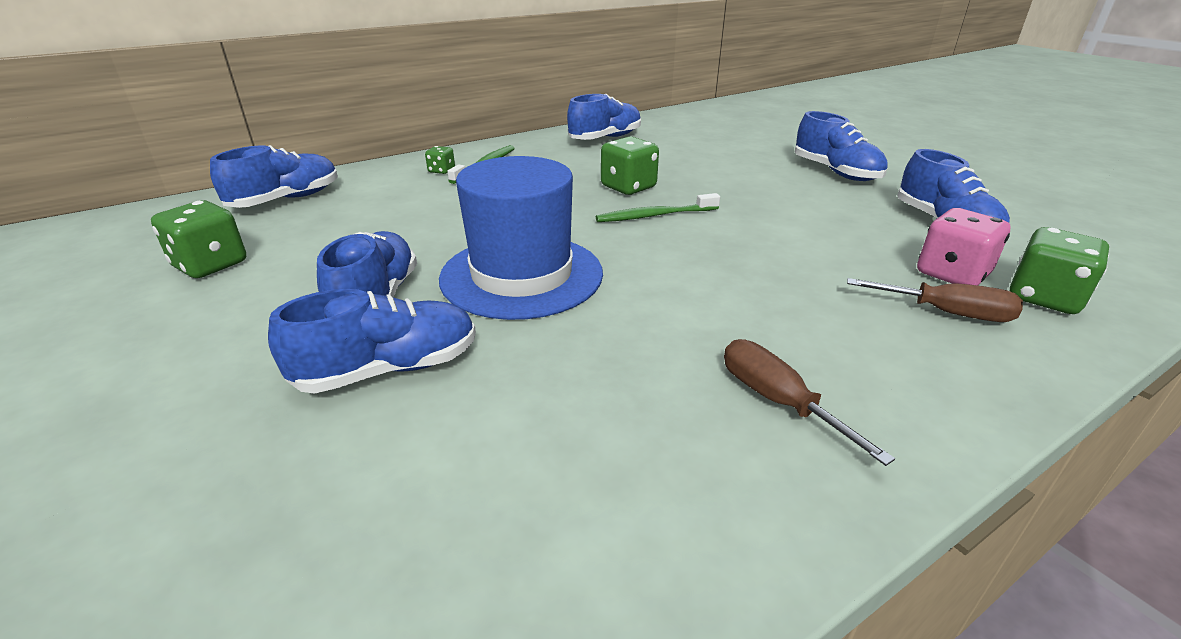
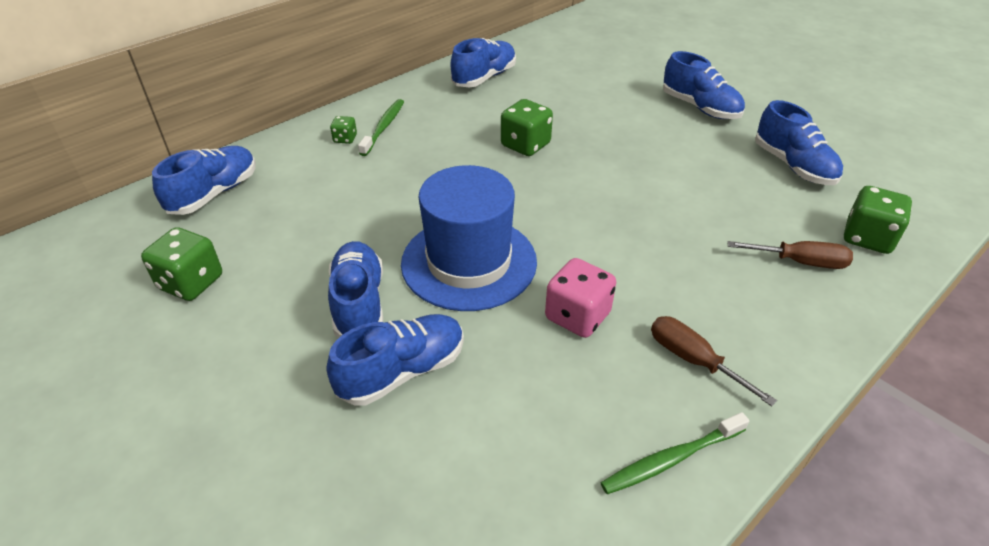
camera: 10 degrees left, 10 degrees up
(655, 215) = (559, 179): green toothbrush -> green toothbrush (671, 459)
(952, 274) = (802, 221): pink dice -> pink dice (577, 316)

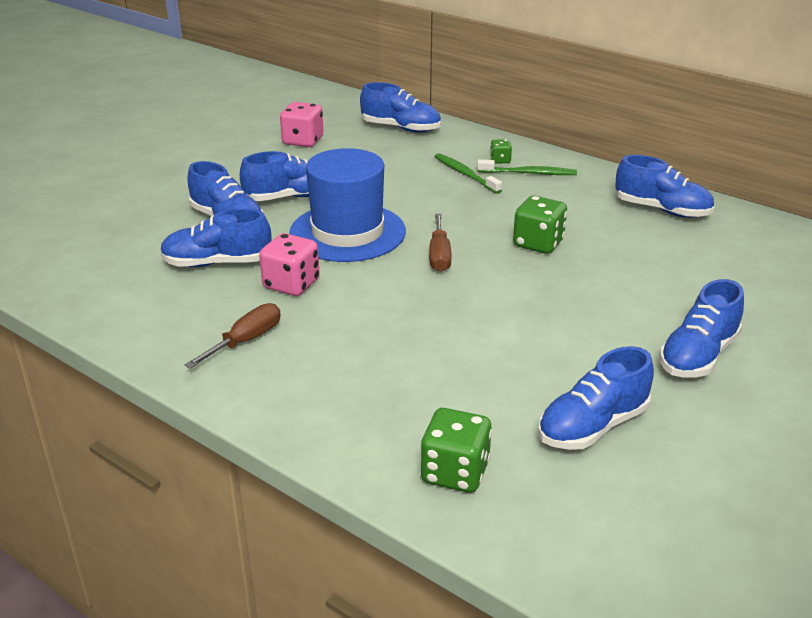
camera: 80 degrees right, 10 degrees down
(191, 283) = (303, 141): green dice -> pink dice
(516, 384) = (217, 263): none -> blue shoe
(671, 459) = (147, 329): green toothbrush -> green toothbrush (465, 174)
(800, 262) = (394, 414): brown screwdriver -> brown screwdriver (439, 255)

